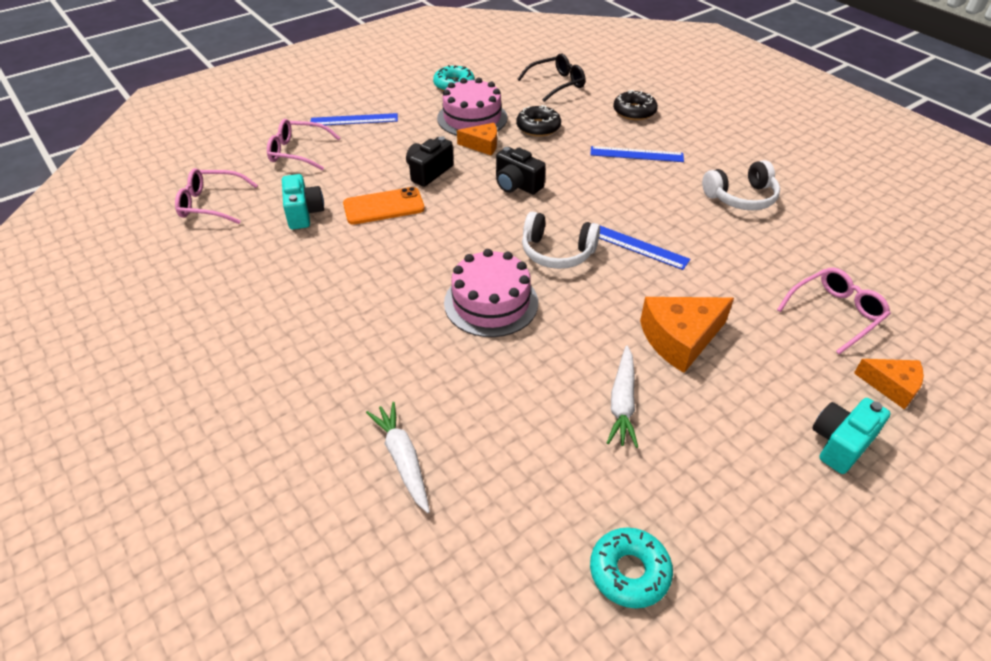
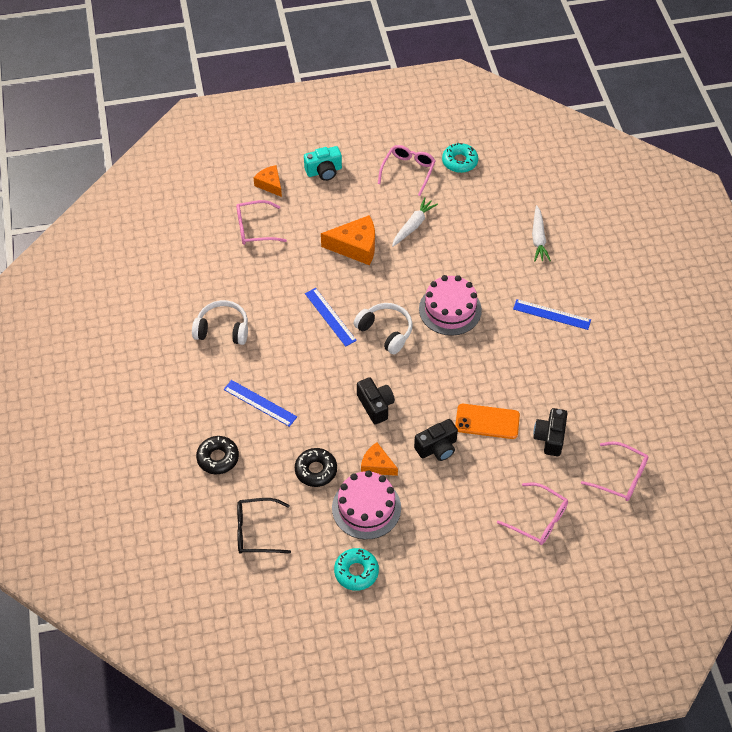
camera: 155 degrees left, 10 degrees up
(304, 213) = (550, 438): turquoise camera -> black camera
(354, 120) = (475, 550): blue ruler -> blue ruler (551, 314)
(707, 506) = (408, 171): none -> pink glasses

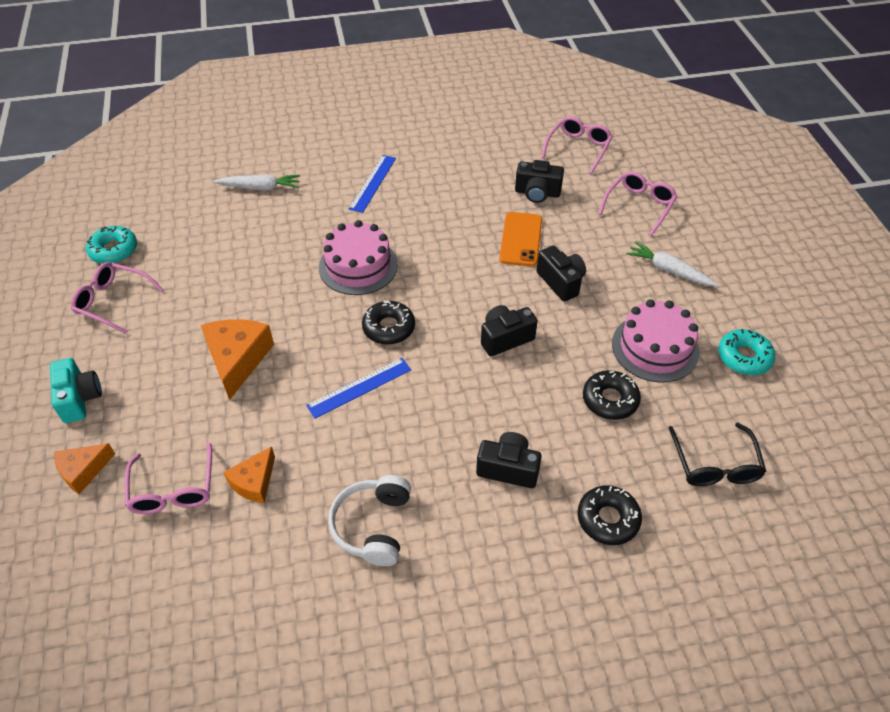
camera: 90 degrees left, 5 degrees down
(260, 403) = (508, 468): blue ruler -> black camera
(377, 465) = (593, 337): orange cheese -> orange cheese (254, 482)
(385, 332) = (389, 328): white headphones -> black donut
(413, 226) = (213, 298): white carrot -> white carrot (669, 270)

